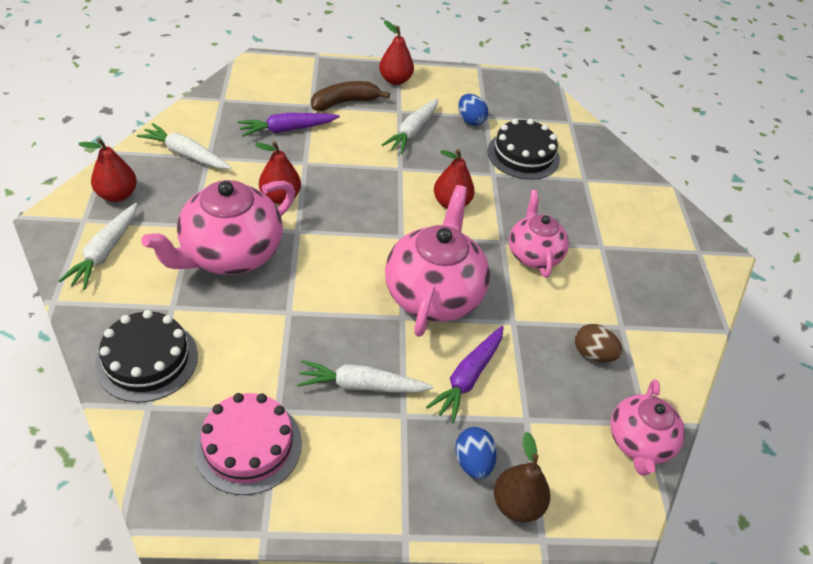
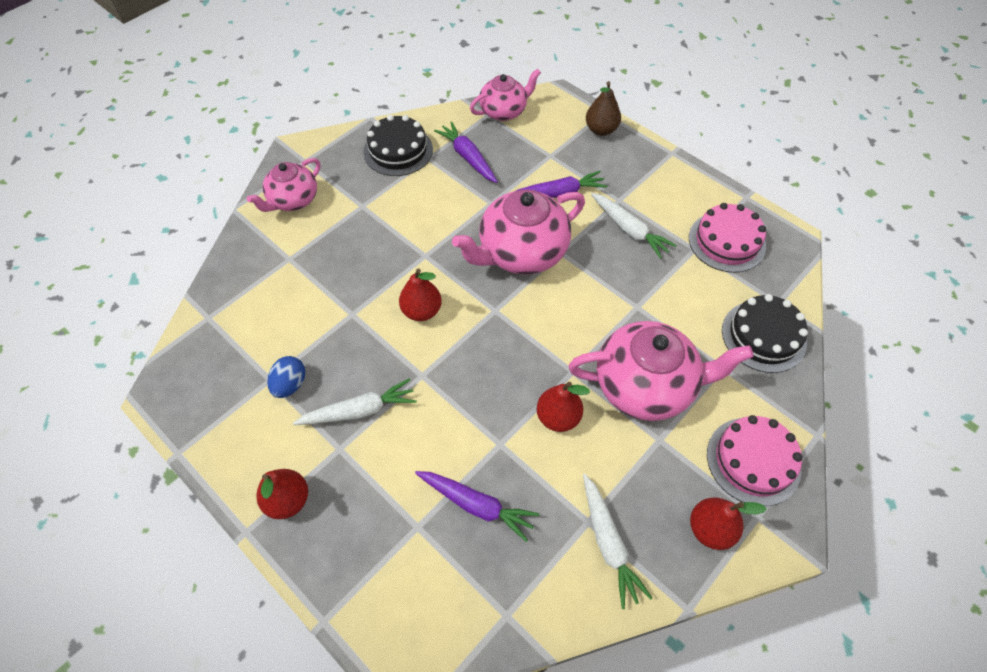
camera: 130 degrees left, 10 degrees up
(105, 252) = (753, 461): white carrot -> pink cake
(345, 102) = (378, 504): brown banana -> none
(473, 462) = (603, 157): blue egg -> none
(523, 155) = (301, 314): black cake -> black cake (398, 150)
(533, 254) = (416, 232): pink teapot -> pink teapot (293, 200)
(593, 354) = (468, 157): brown egg -> purple carrot

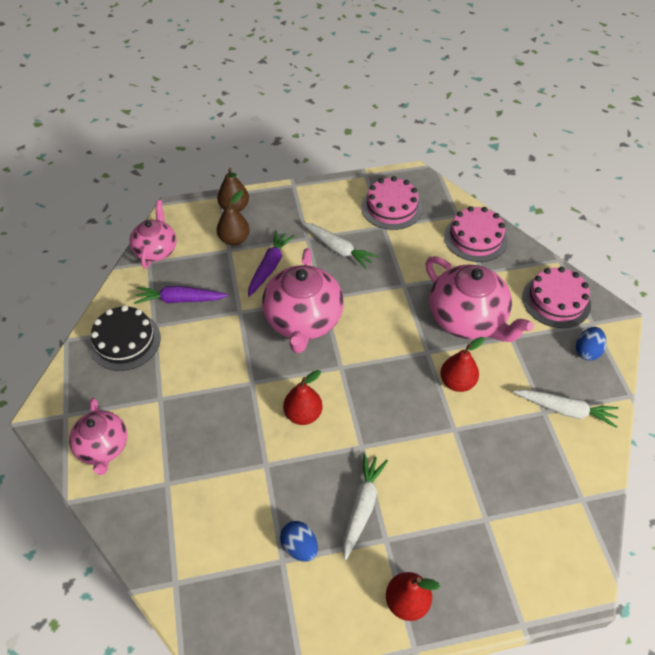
camera: 55 degrees left, 5 degrees down
(476, 505) = (492, 471): purple carrot -> none
(565, 151) = (234, 239): none -> brown pear
(629, 230) = (338, 249): white carrot -> white carrot turned 45 degrees clockwise
(645, 386) = (467, 319): pink teapot -> pink teapot turned 105 degrees clockwise
(710, 529) = (587, 351): red pear -> blue egg
(763, 336) = (475, 238): black cake -> pink cake

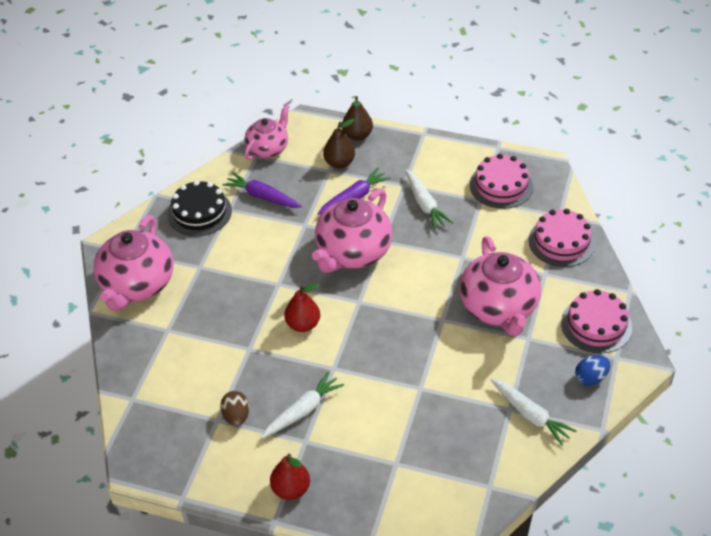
camera: 30 degrees right, 5 degrees down
(103, 447) = (137, 285): pink teapot -> pink teapot, size x1.63
(299, 547) = (236, 416): blue egg -> brown egg
(457, 382) = (450, 354): red pear -> none

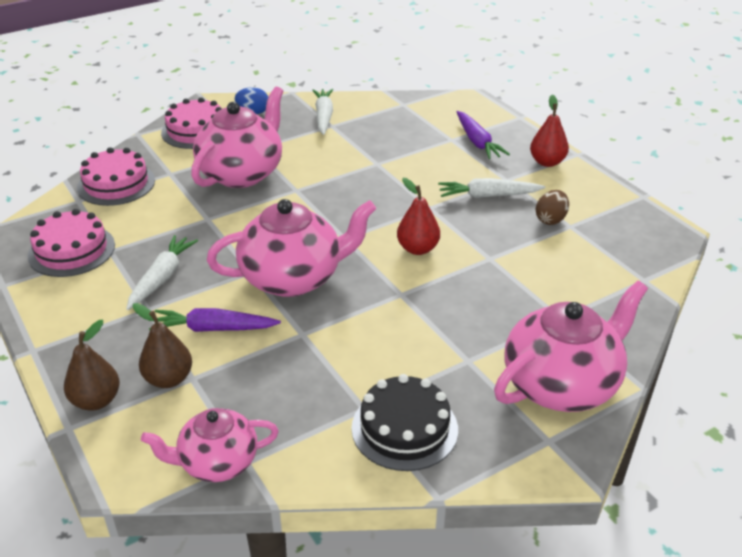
camera: 140 degrees left, 10 degrees down
(262, 196) = (307, 397): purple carrot -> purple carrot (477, 142)

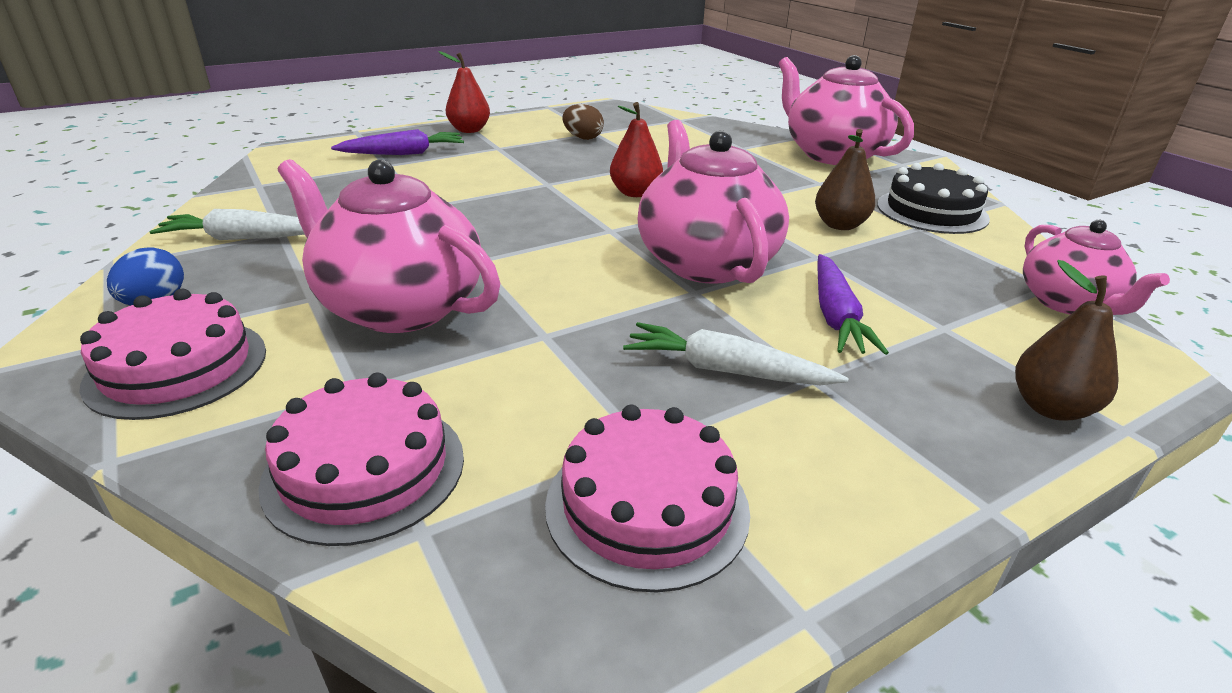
camera: 90 degrees left, 5 degrees down
(168, 379) = (959, 346): brown pear -> brown pear (840, 225)
(488, 196) = (530, 157): white carrot -> none

